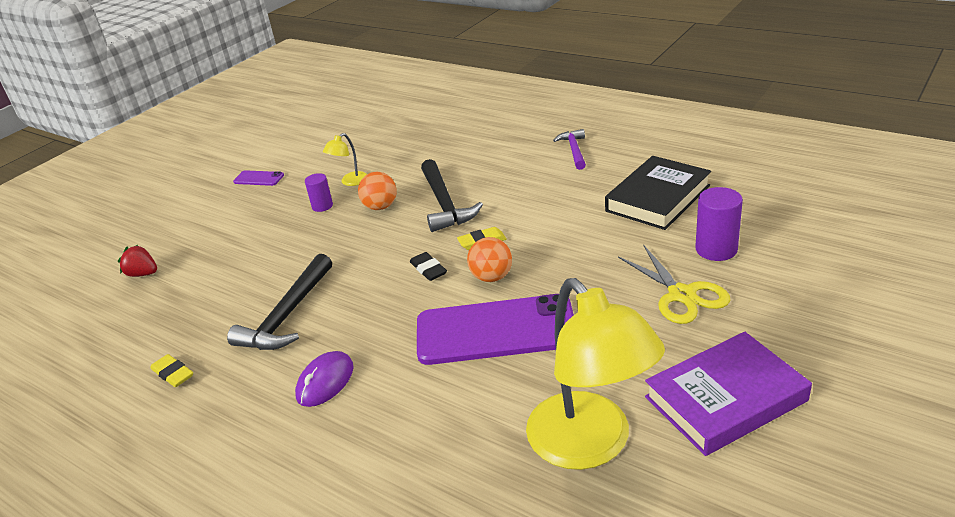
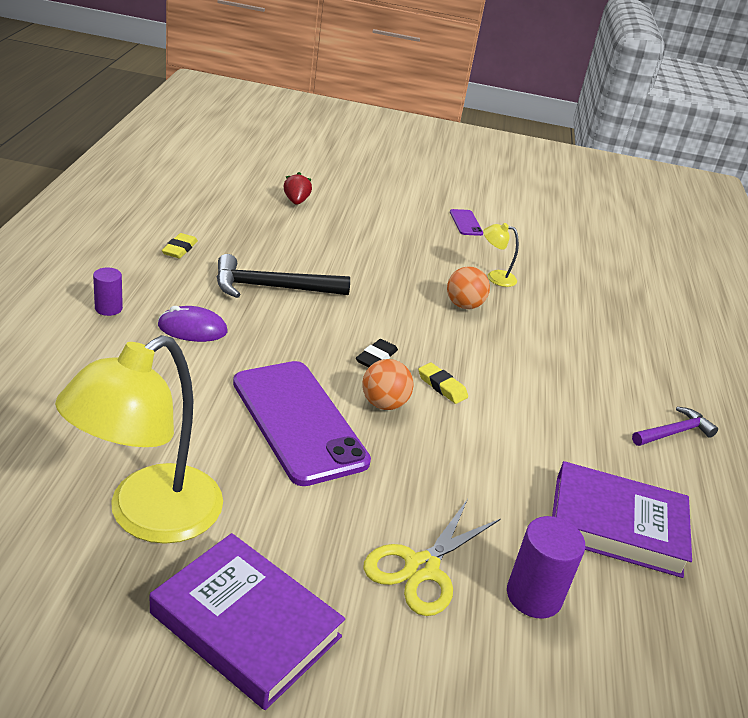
camera: 55 degrees right, 0 degrees up
(322, 206) = (444, 269): purple cylinder -> purple cylinder (108, 308)
(445, 204) = (495, 347): black hammer -> none
(658, 198) = (616, 525): black book -> purple book

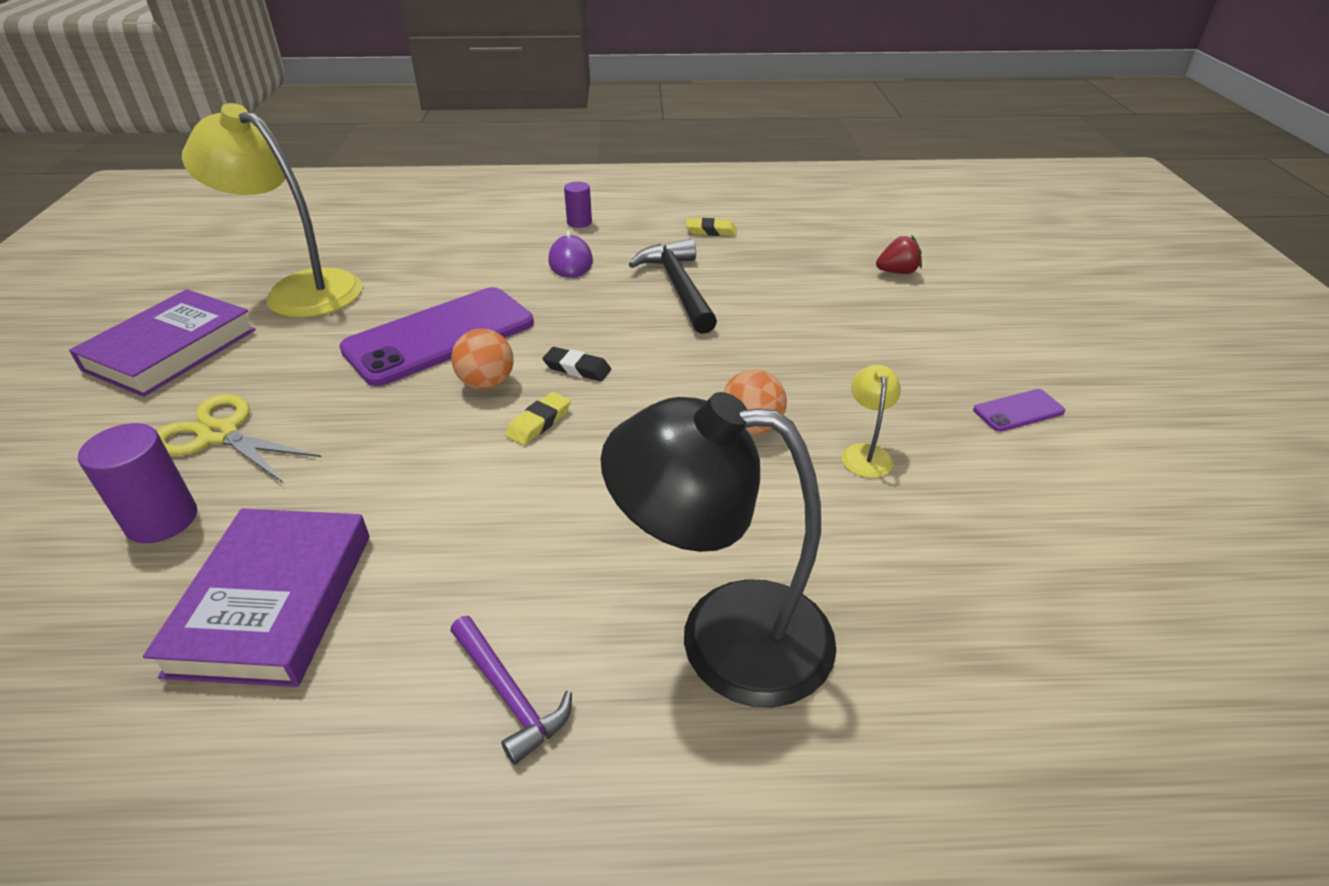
camera: 85 degrees right, 5 degrees up
(630, 358) = (724, 636): none -> black lamp

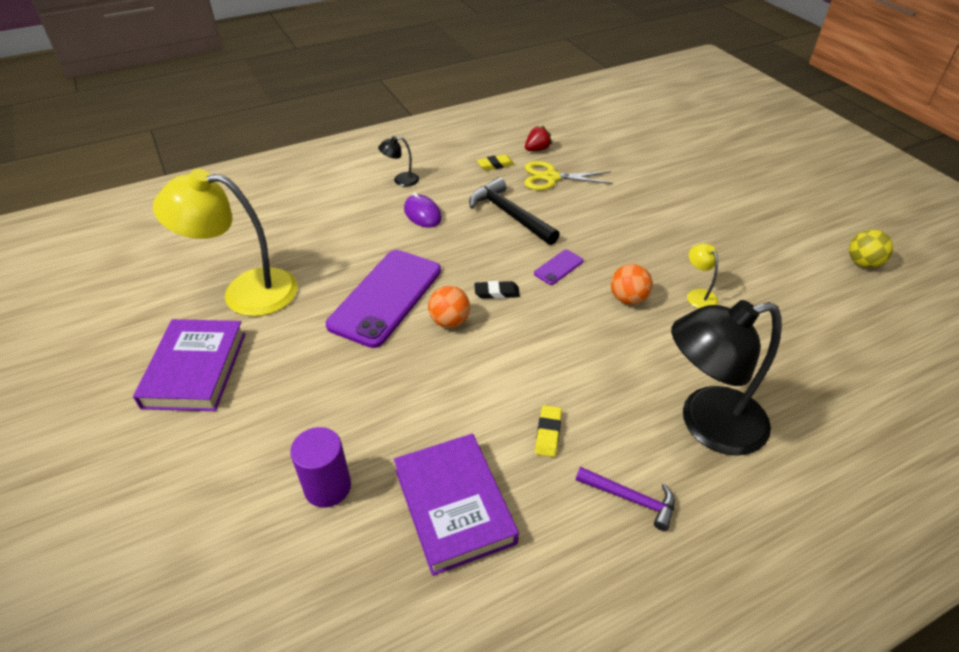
camera: 25 degrees left, 5 degrees up
(219, 434) = (303, 418): yellow scissors -> yellow scissors (551, 177)
(539, 423) = (506, 337): yellow eraser -> yellow eraser (548, 433)
(579, 222) = (401, 180): purple cylinder -> black lamp
(897, 272) = (629, 167): red strawberry -> red strawberry (537, 149)
(1018, 411) = (753, 243): purple phone -> purple phone (558, 267)
(1206, 491) = (863, 263): none -> yellow ball

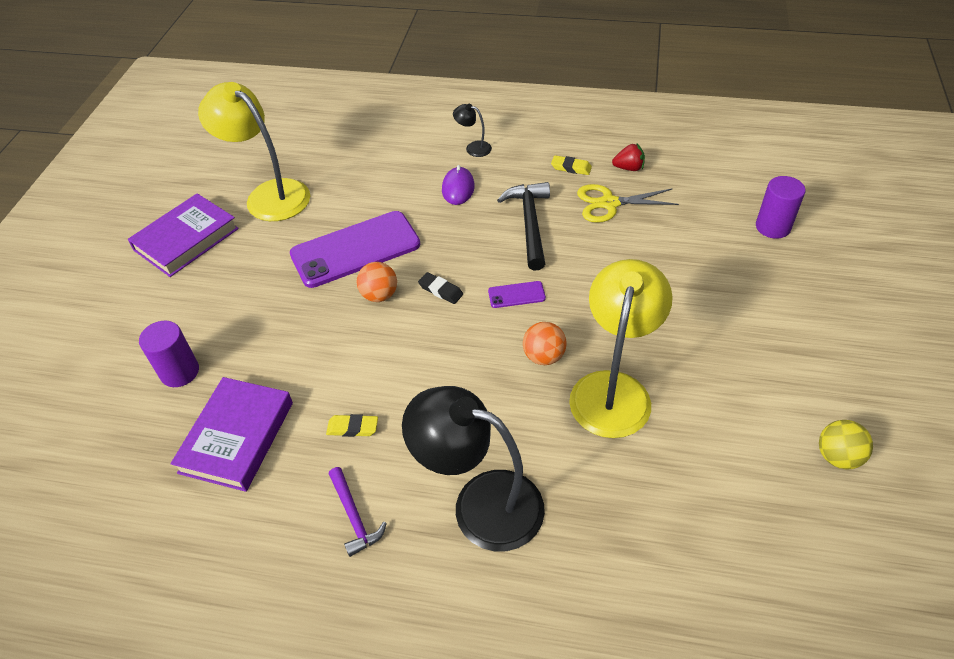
camera: 40 degrees right, 5 degrees up
(548, 433) = (352, 428): yellow eraser -> yellow eraser turned 45 degrees clockwise
(551, 177) = (609, 203): yellow scissors -> yellow scissors turned 45 degrees counterclockwise
(671, 149) = (773, 227): none -> purple cylinder
(698, 295) = (613, 389): yellow lamp -> yellow lamp, size x2.36

